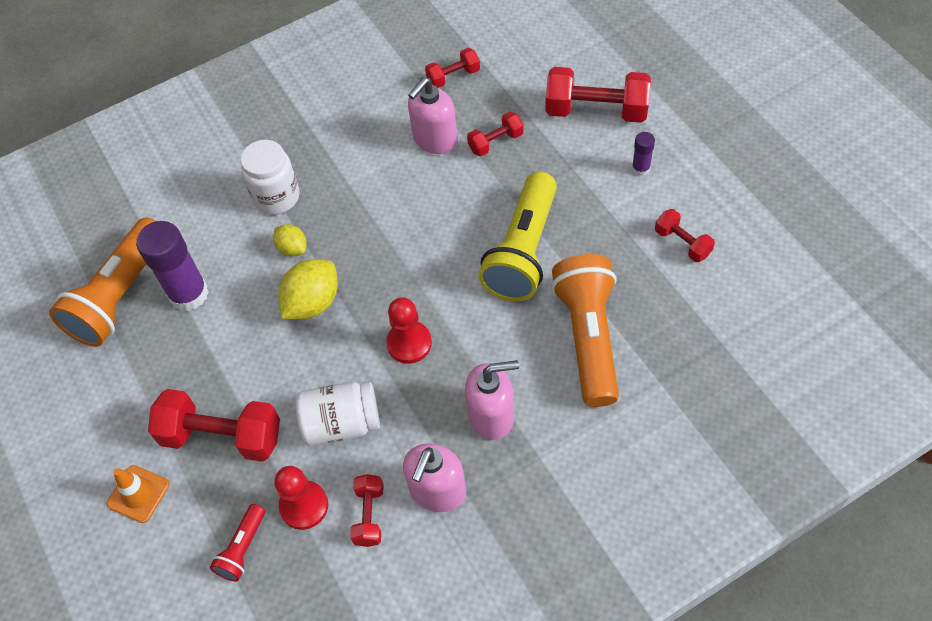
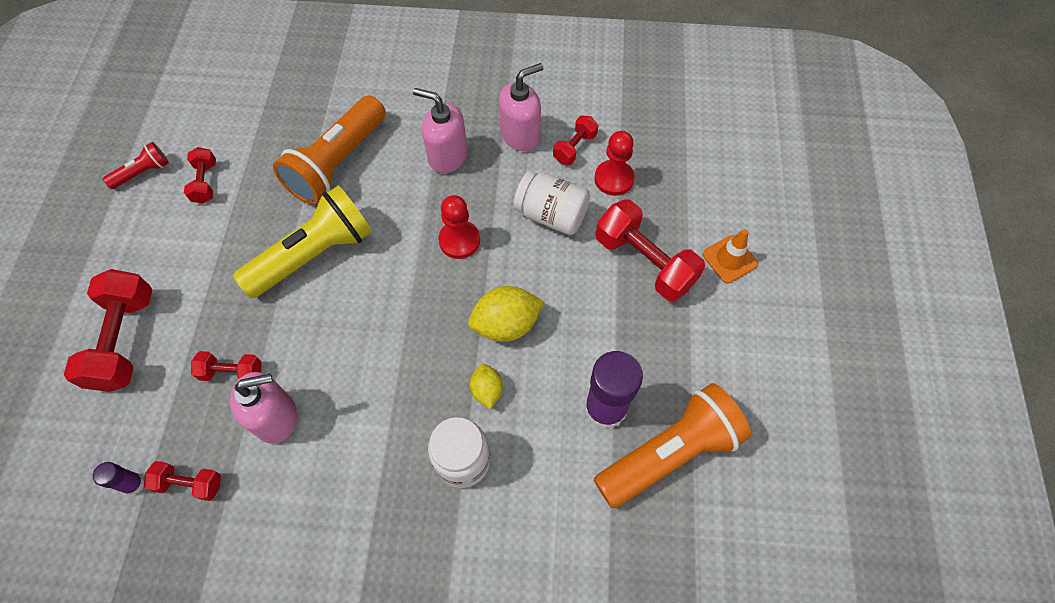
camera: 150 degrees left, 5 degrees up
(242, 548) = (671, 178): red flashlight -> red flashlight (143, 172)
(596, 111) = (124, 340): red dumbbell -> red dumbbell turned 45 degrees clockwise
(640, 168) = (159, 260): purple glue stick -> purple glue stick (134, 484)

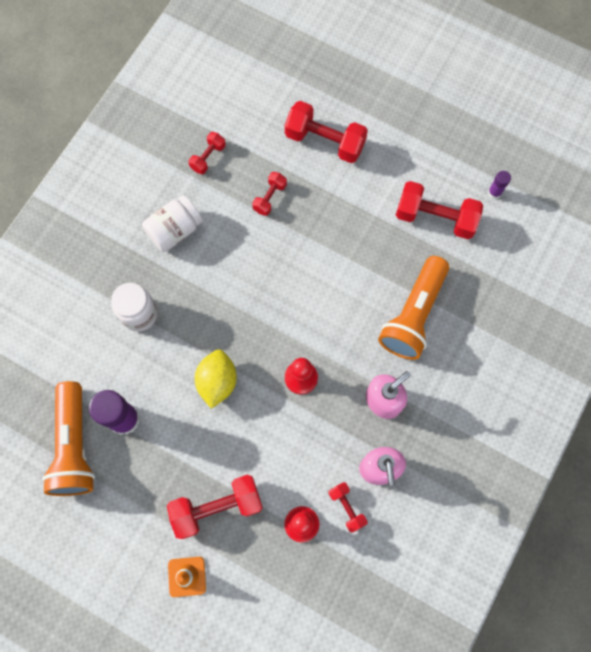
camera: 115 degrees right, 10 degrees up
(134, 484) = (223, 128): purple glue stick -> purple glue stick (494, 192)
(143, 172) = (463, 178): red flashlight -> none
(205, 182) = (435, 218): red dumbbell -> red dumbbell, size x1.87
(276, 417) = (225, 215): pink soap dispenser -> none
(314, 254) = (336, 273): yellow flashlight -> none
(337, 163) = (413, 315): orange flashlight -> orange flashlight turned 120 degrees counterclockwise
(487, 390) = (177, 348): yellow lemon -> none
(551, 215) = (291, 456): white jar -> white jar (175, 231)

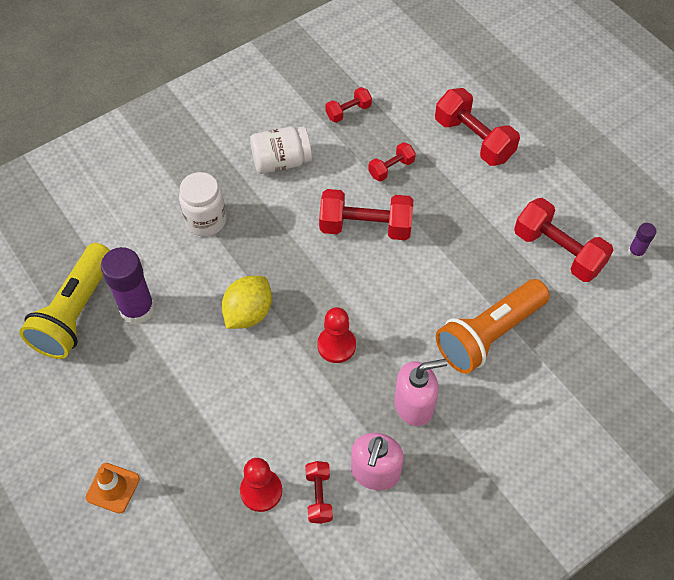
camera: 25 degrees right, 15 degrees down
(74, 446) = (75, 313): orange flashlight -> yellow flashlight
(217, 507) = (182, 433): red dumbbell -> red dumbbell (365, 227)

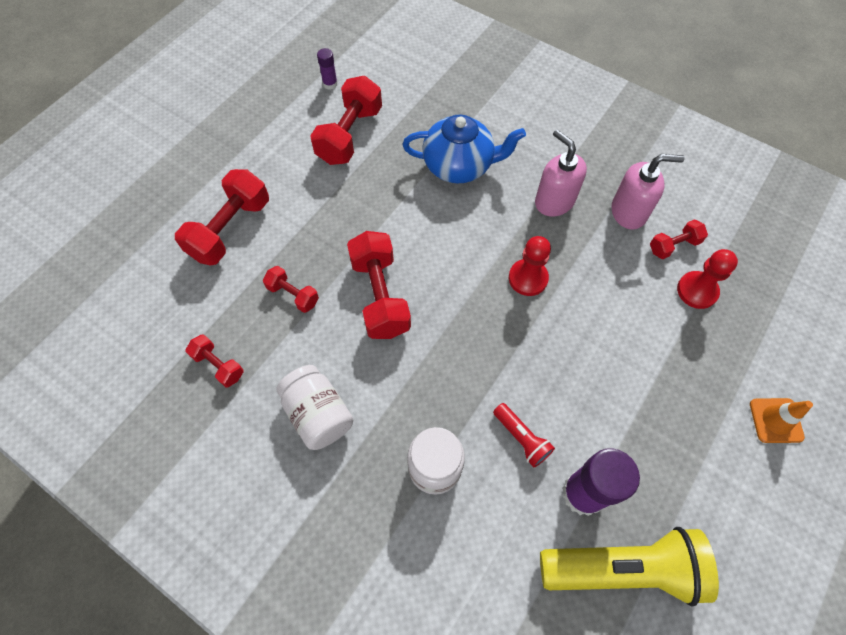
camera: 110 degrees left, 5 degrees up
(198, 284) = (521, 438): none -> red flashlight
(248, 313) = (531, 371): yellow lemon -> none
(488, 334) = (459, 166): orange flashlight -> blue teapot

